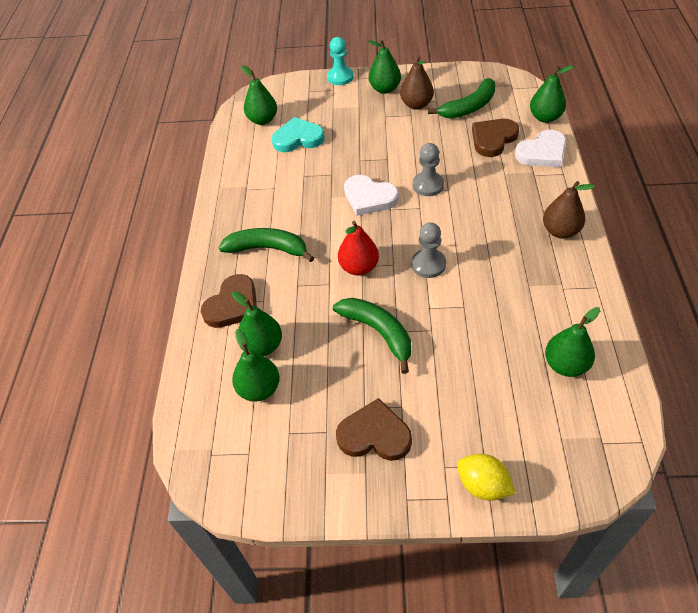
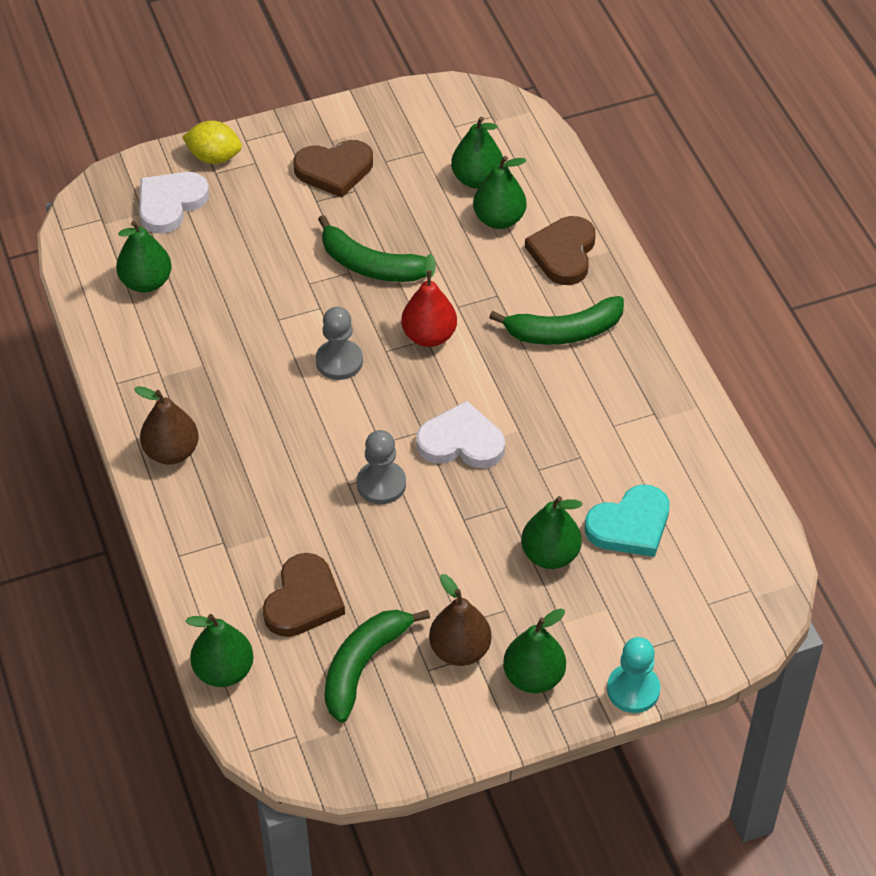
camera: 155 degrees right, 0 degrees up
(262, 120) = (715, 550): green pear -> green pear (550, 555)
(542, 152) = (217, 589): white heart -> white heart (170, 204)

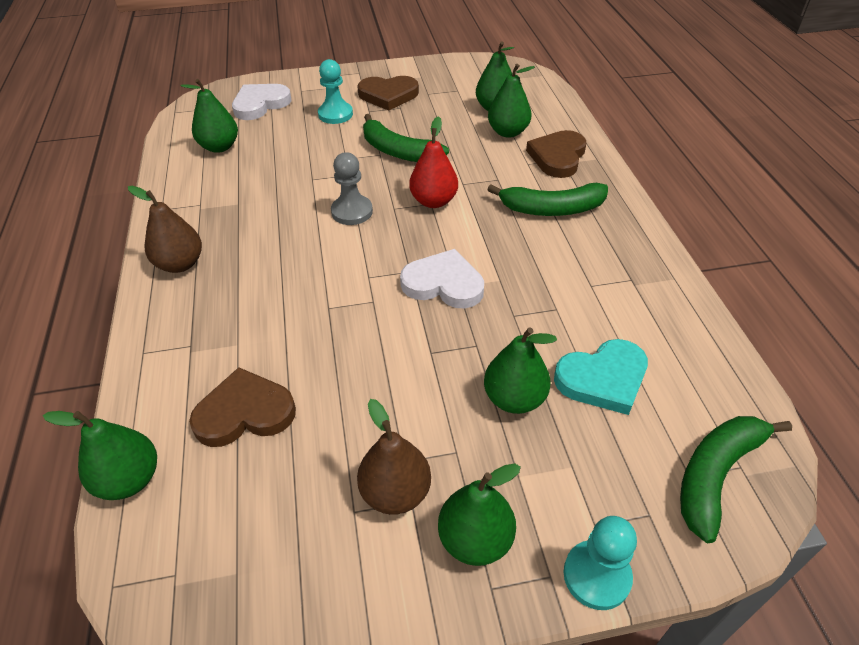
camera: 10 degrees right, 5 degrees down
(214, 157) = (303, 82): yellow lemon -> none
(275, 211) = (335, 114): none -> turquoise pawn
(303, 600) = (245, 412): brown heart -> brown heart turned 135 degrees counterclockwise
(363, 665) = (282, 495): green banana -> green banana (716, 474)
(381, 484) = (359, 311): grey pawn -> none

